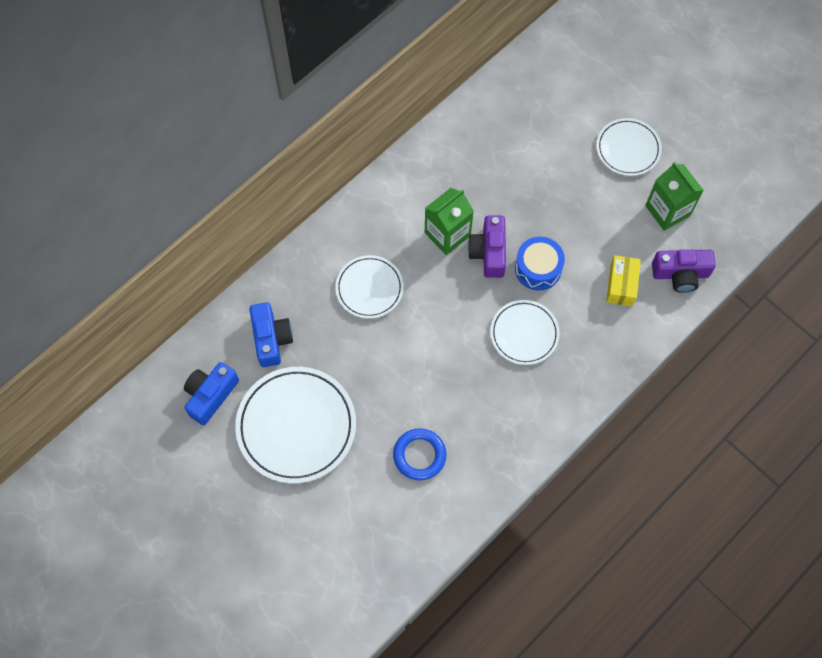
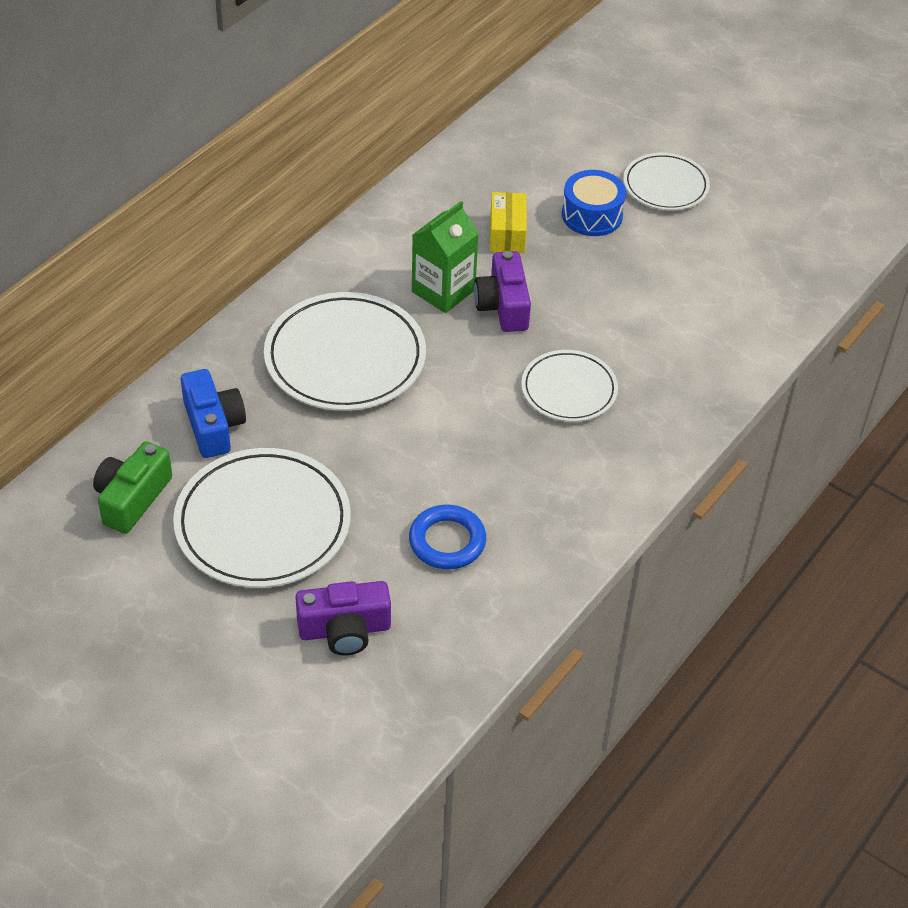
camera: 10 degrees left, 20 degrees down
(210, 395) = (132, 498): blue camera -> green camera
(369, 288) = (345, 357): white plate -> white plate, size x1.69
(538, 268) = (573, 318): blue drum -> blue drum (592, 215)
(621, 285) = (689, 326): yellow box -> yellow box (507, 234)
(667, 210) = (732, 244): green carton -> none
(680, 274) = (765, 308): purple camera -> purple camera (344, 630)

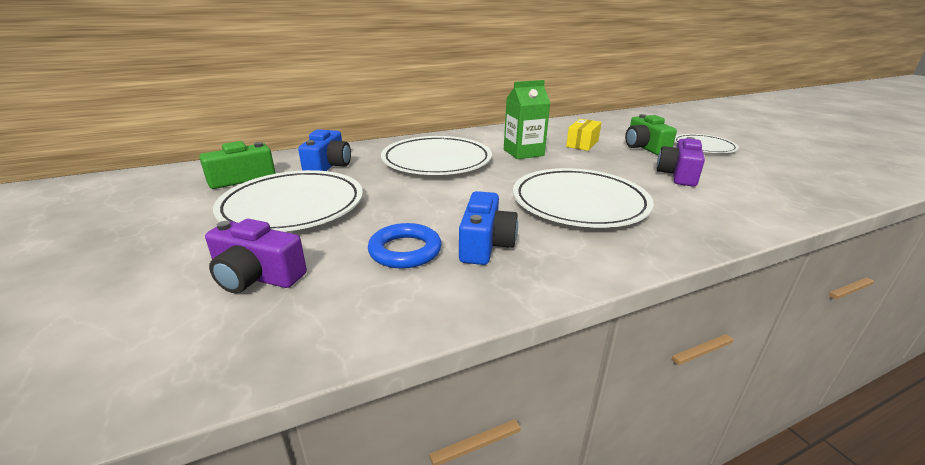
camera: 30 degrees right, 20 degrees down
(503, 306) = (558, 164): purple camera -> purple camera (678, 175)
(515, 500) = (485, 244): none -> blue camera
(569, 389) = (579, 203): white plate -> white plate, size x1.69
(592, 215) = (644, 147): blue drum -> green camera

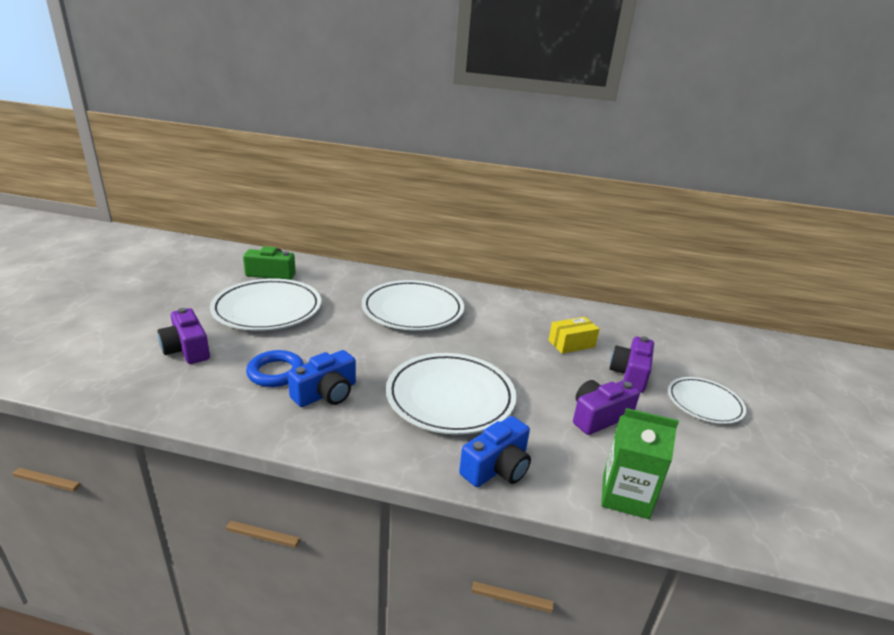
camera: 35 degrees right, 0 degrees up
(328, 166) = (334, 284): blue camera -> blue camera (497, 468)
(523, 152) = (496, 330): green carton -> green carton (625, 496)
(644, 147) = (630, 374): green camera -> purple camera

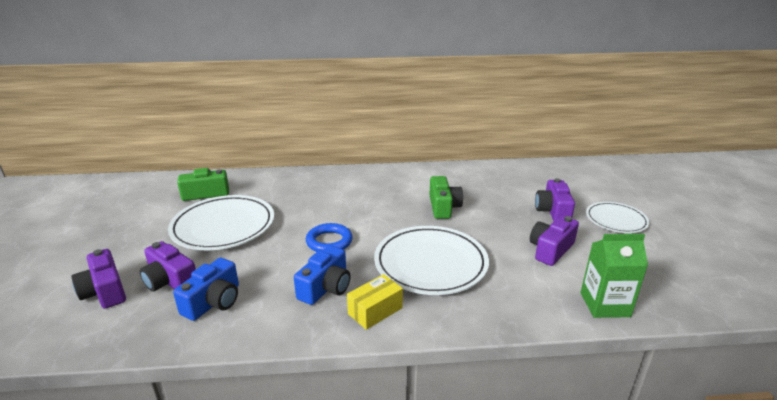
camera: 15 degrees left, 0 degrees up
(126, 344) = (105, 291): none -> purple camera
(276, 372) = (269, 281): blue ring -> blue ring (329, 241)
(412, 310) = (353, 198): white plate -> none
(497, 468) = (501, 310): blue camera -> blue camera (214, 302)
(503, 341) = (443, 207): none -> green camera
(571, 344) = (496, 197): yellow box -> yellow box (375, 311)

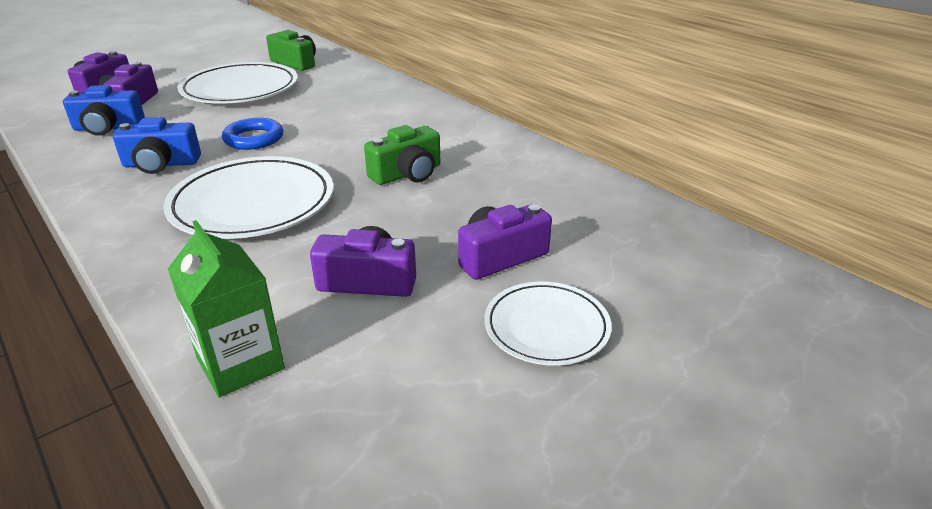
camera: 55 degrees right, 5 degrees up
(375, 311) = (131, 200): yellow box -> none

